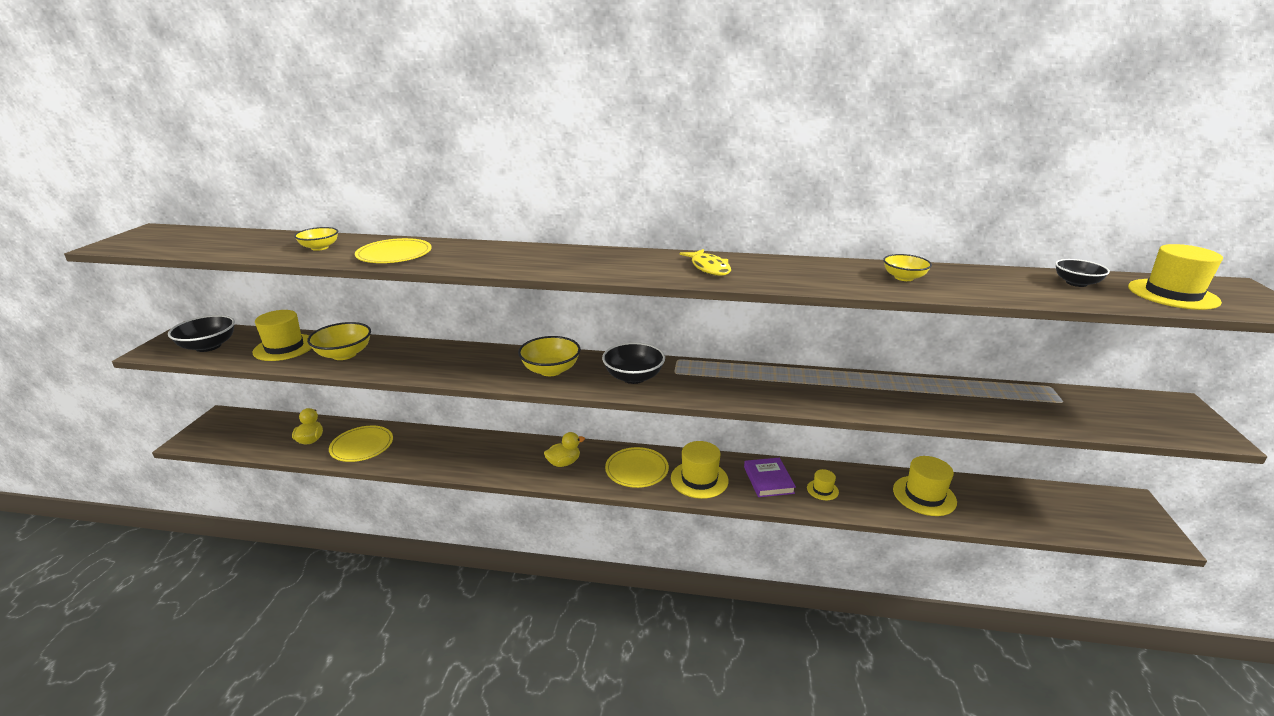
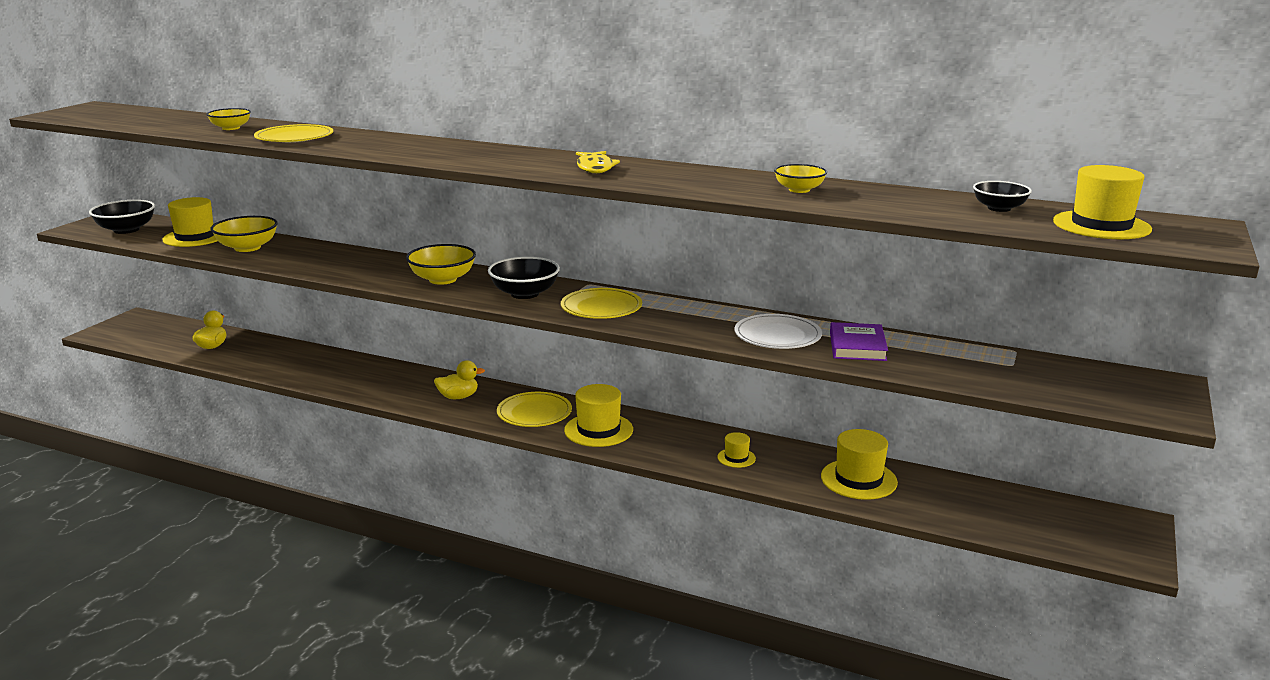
camera: 15 degrees right, 5 degrees down
(362, 446) = (259, 357): yellow plate -> yellow plate (601, 307)
(768, 480) = (679, 441): purple book -> purple book (857, 346)
(871, 396) = (777, 335): none -> white plate

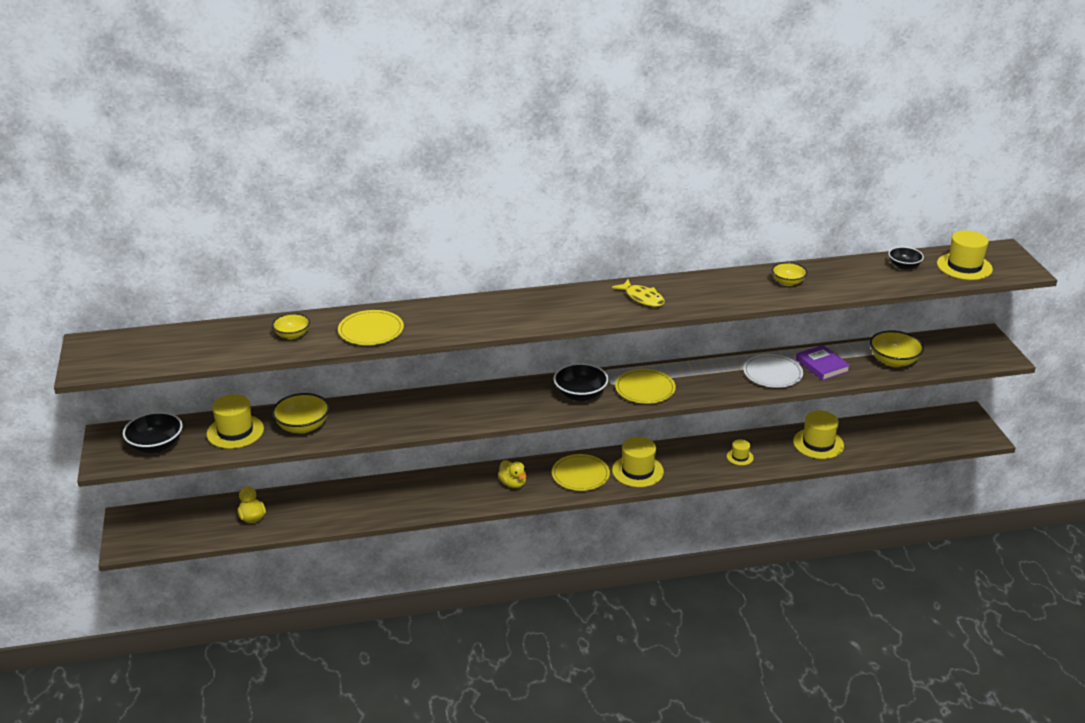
camera: 35 degrees left, 10 degrees up
(442, 279) = (506, 403): yellow bowl -> yellow bowl (893, 361)
(458, 397) = (513, 483): yellow duck -> yellow duck turned 105 degrees clockwise

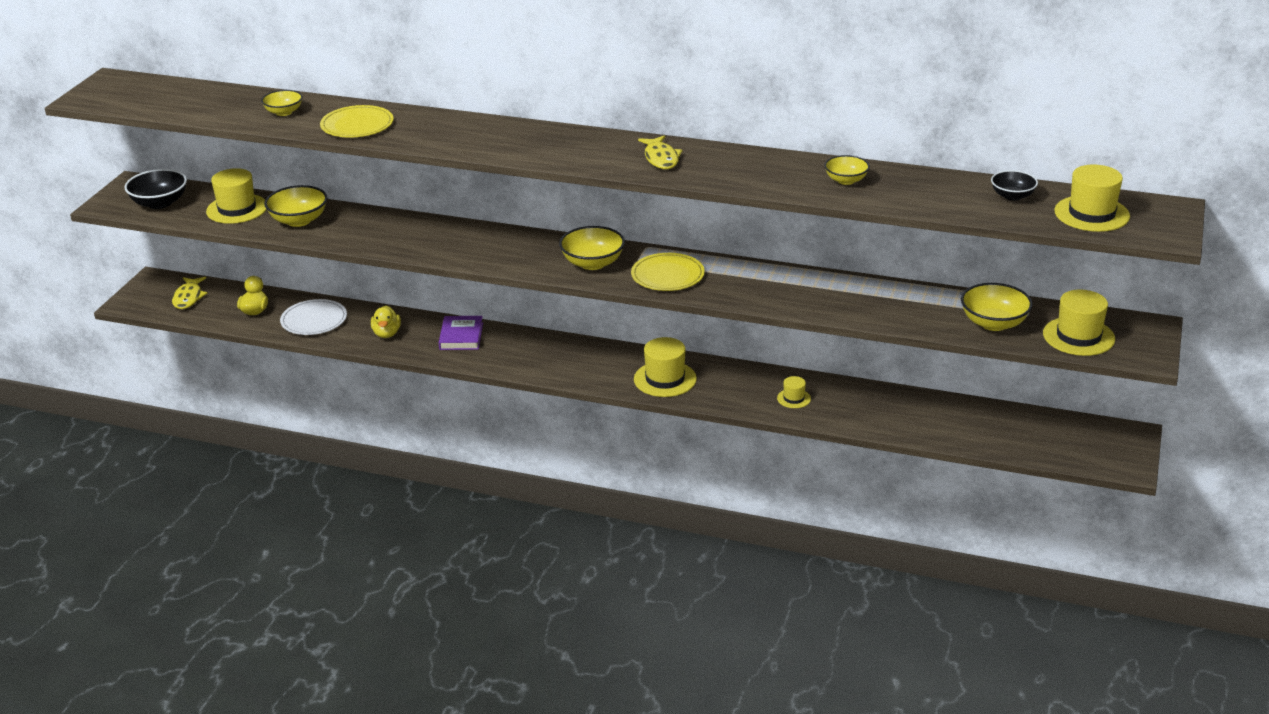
camera: 30 degrees right, 0 degrees up
(178, 524) = (188, 297): none -> yellow fish
(513, 483) = (523, 353): yellow duck -> yellow duck (386, 334)
(580, 395) = (592, 263): black bowl -> yellow bowl
(580, 475) = (600, 365): yellow plate -> none
(772, 373) = (829, 297): white plate -> white plate (314, 320)
(818, 443) = (902, 412): yellow hat -> yellow hat (1078, 336)
(822, 365) = (898, 305): purple book -> purple book (461, 336)

